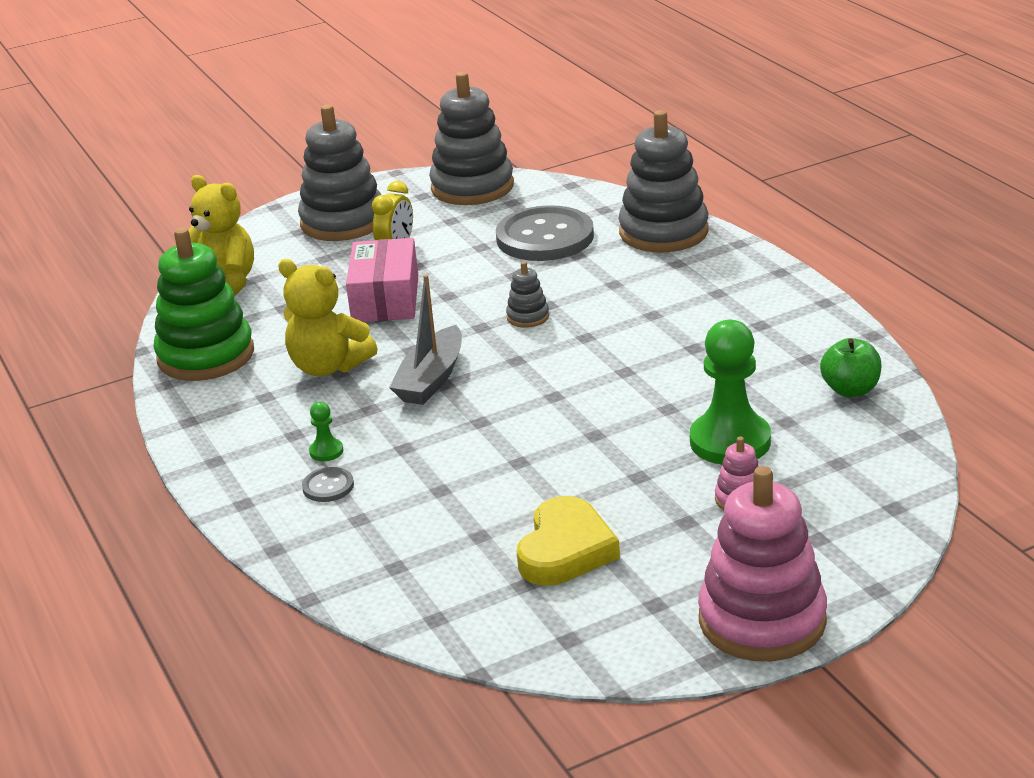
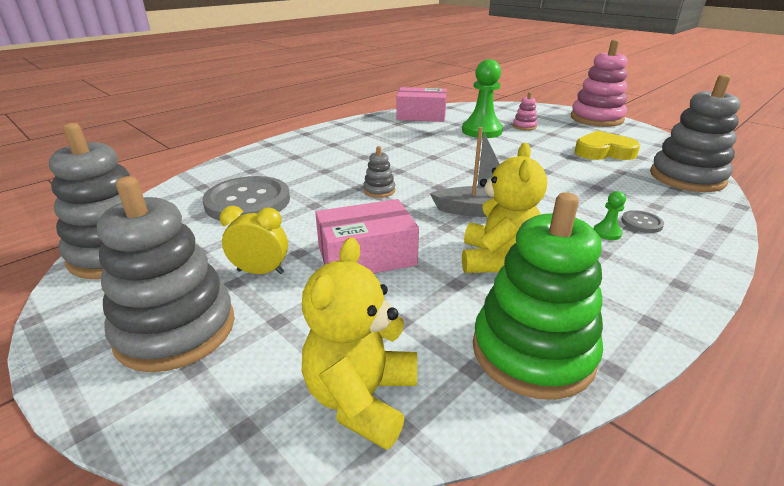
camera: 110 degrees left, 0 degrees up
(663, 232) = (248, 164): grey stacking toy -> grey stacking toy (687, 177)
(850, 390) = (421, 115): green apple -> pink box

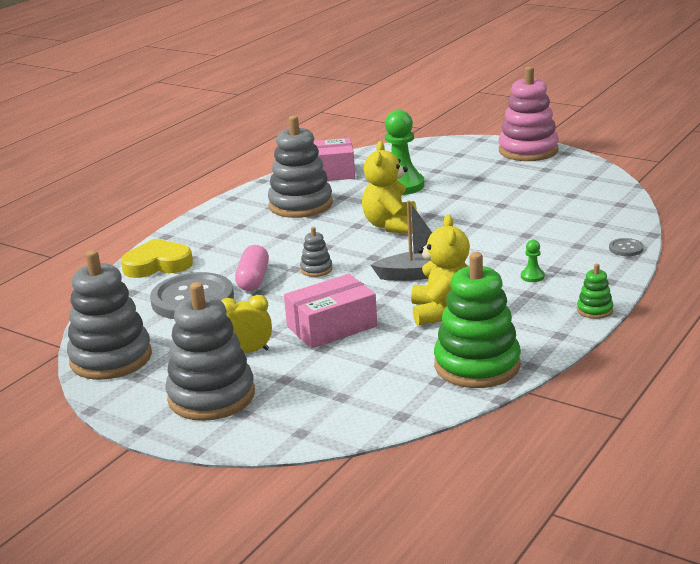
camera: 10 degrees left, 5 degrees down
(315, 191) = (253, 279): none -> pink capsule
(361, 398) = (368, 407): yellow teddy bear -> yellow teddy bear (391, 226)
(524, 126) = (448, 173): pink stacking toy -> none
(603, 152) = (534, 194): yellow heart -> yellow heart (157, 264)
(641, 223) = (563, 263): grey button -> grey button (626, 248)
(687, 177) = (611, 212): grey stacking toy -> grey stacking toy (301, 205)
(693, 291) = (594, 310): none -> green stacking toy

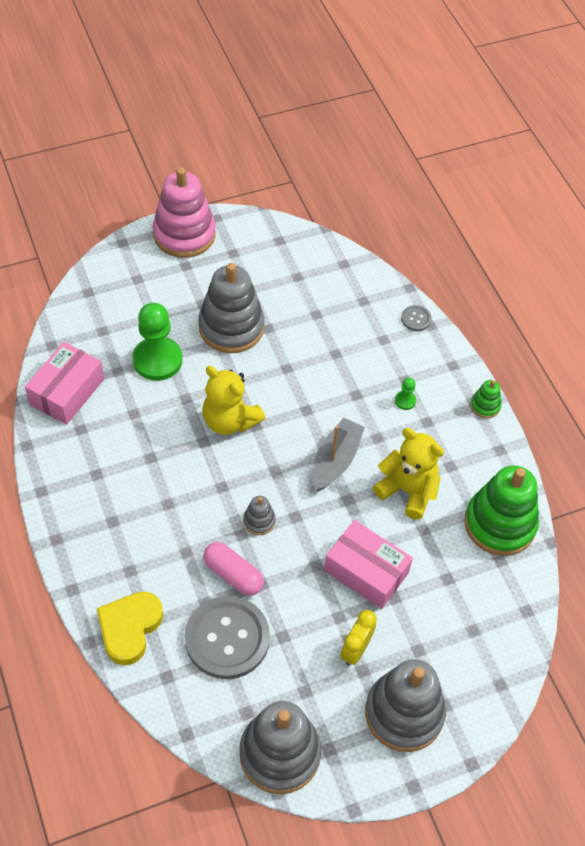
camera: 60 degrees left, 30 degrees up
(301, 205) = (117, 452): grey stacking toy -> grey stacking toy (231, 327)
(332, 326) = (366, 571): pink box -> pink box turned 60 degrees counterclockwise

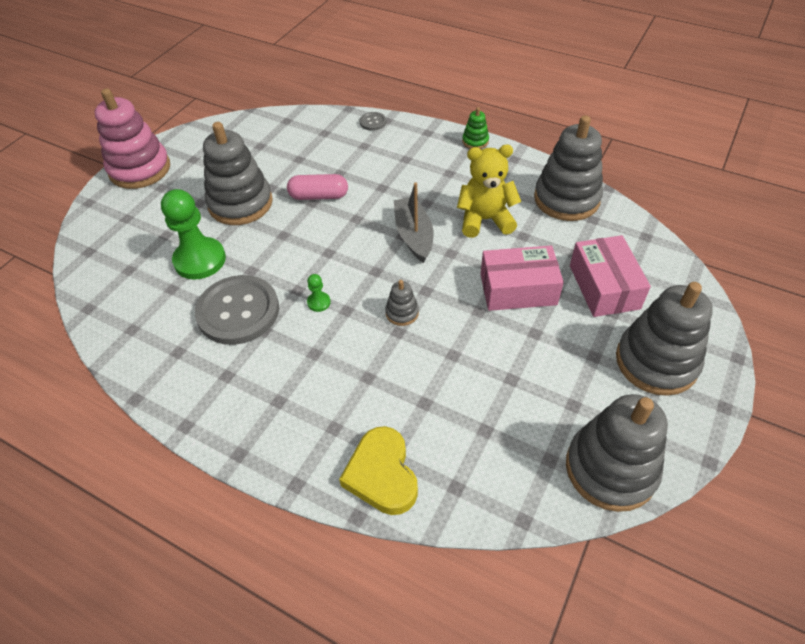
camera: 35 degrees left, 5 degrees down
(67, 392) = (137, 332): pink box -> pink box (604, 287)
(227, 638) = (471, 415): grey button -> grey button (238, 311)
(230, 420) = (304, 262): yellow teddy bear -> none
(233, 574) = (424, 364): pink capsule -> pink capsule (319, 196)
(356, 650) = (573, 346): yellow clock -> none
(405, 401) = (420, 170): green pawn -> green pawn (319, 302)
(499, 524) = (566, 199): green stacking toy -> grey stacking toy

